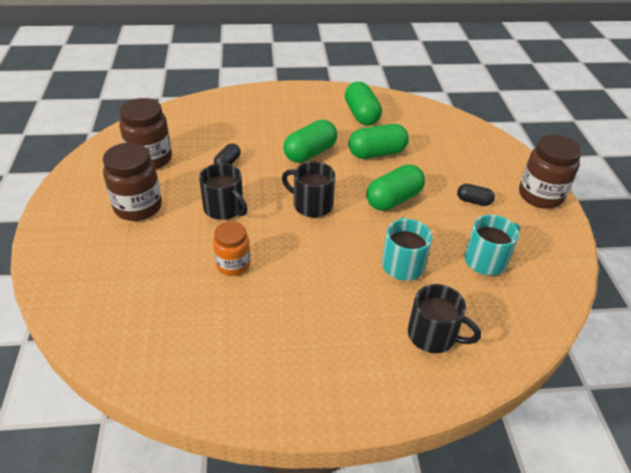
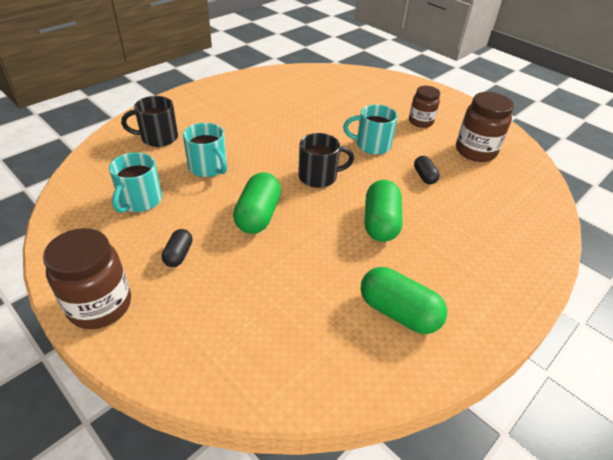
camera: 140 degrees right, 0 degrees up
(138, 207) = (420, 122): brown jar -> brown jar, size x0.65
(224, 208) = (372, 145): black mug -> turquoise mug
(233, 264) = (318, 120): orange jar -> none
(377, 153) = (322, 260): green capsule -> none
(473, 201) = (178, 255): black capsule -> black capsule turned 60 degrees counterclockwise

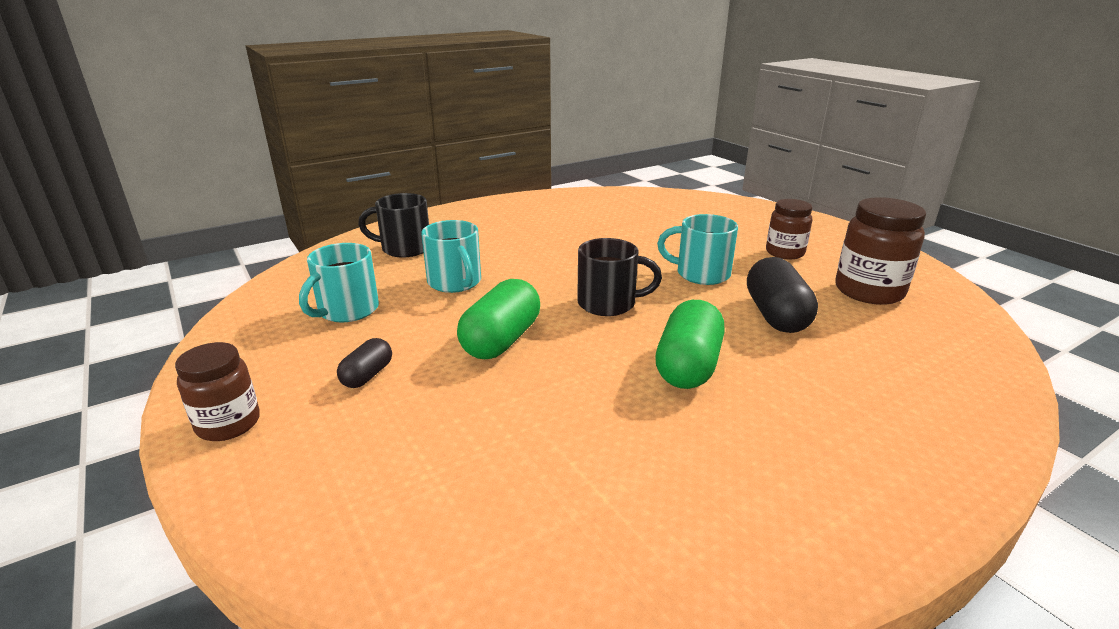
camera: 15 degrees right, 15 degrees down
(100, 305) = (228, 424): brown jar -> brown jar, size x0.65
(398, 312) = (685, 492): green capsule -> none
(424, 176) = (776, 315): black capsule -> black capsule, size x1.83

